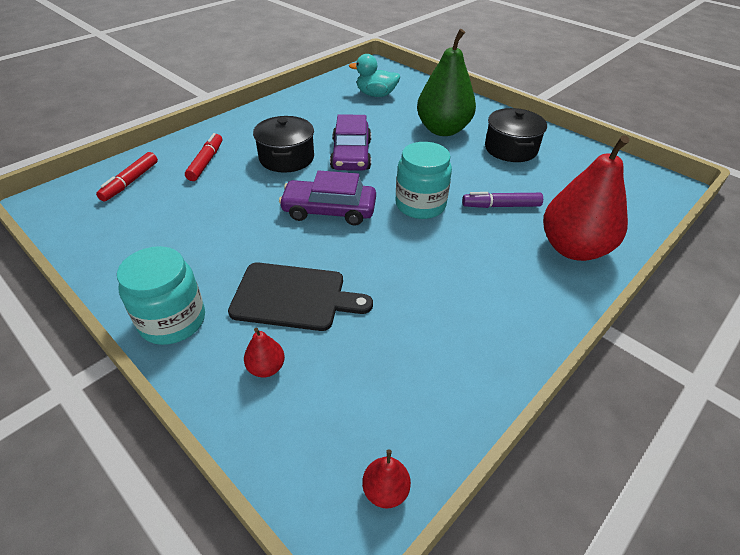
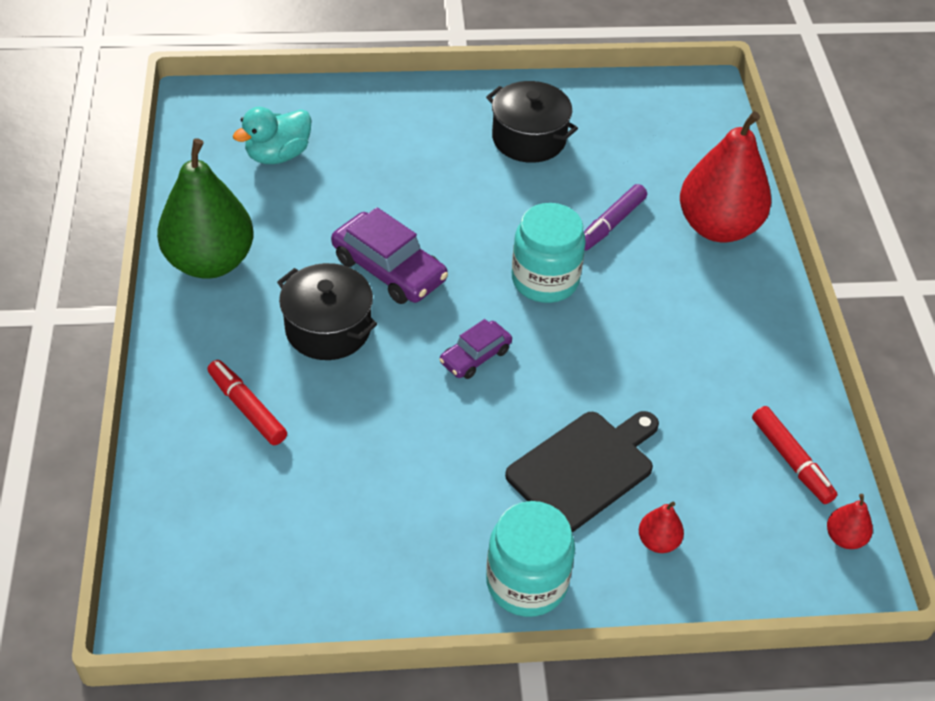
camera: 50 degrees left, 5 degrees up
(130, 182) = (208, 505): red marker -> red marker (791, 460)
(329, 210) = (475, 356): purple car -> purple car, size x0.59
(443, 130) = (430, 159): green pear -> green pear (210, 262)

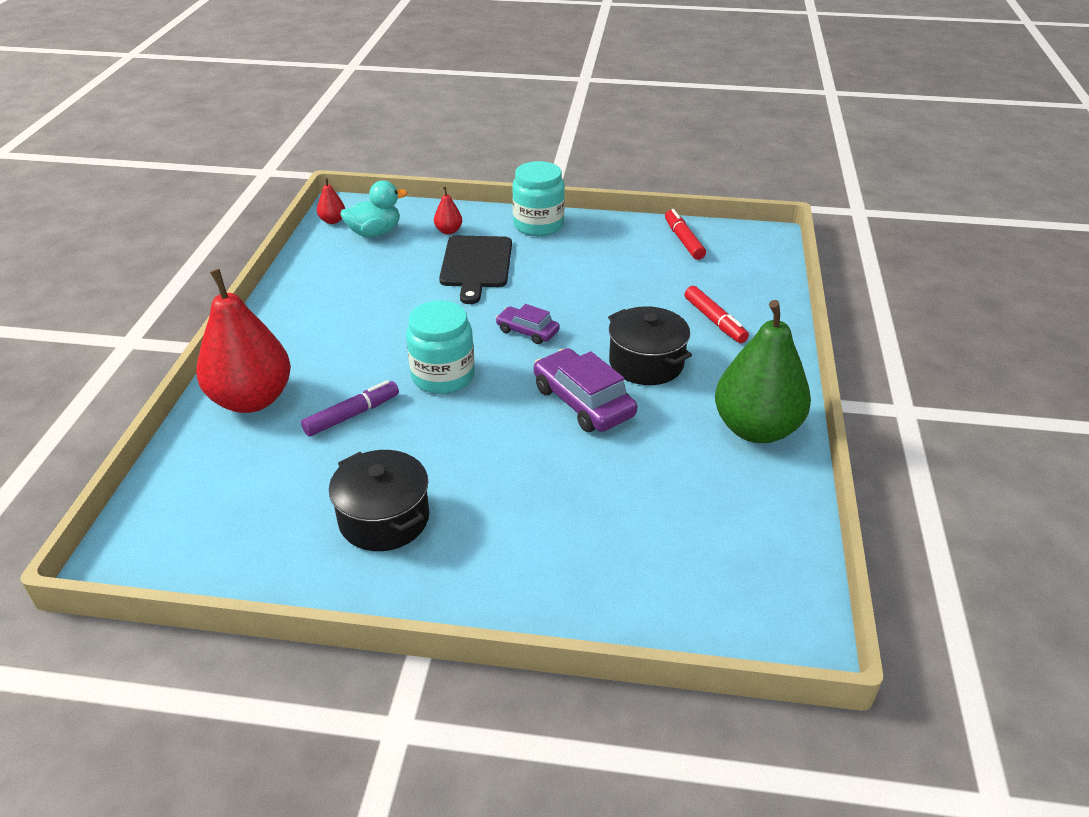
camera: 165 degrees left, 10 degrees down
(278, 155) = (688, 537): turquoise duck -> turquoise duck (375, 233)
(475, 356) = (527, 331): purple car -> purple car turned 120 degrees counterclockwise
(584, 468) = (476, 265): black cutting board -> black cutting board turned 60 degrees counterclockwise
(791, 460) = (333, 253): red marker -> red marker (683, 240)

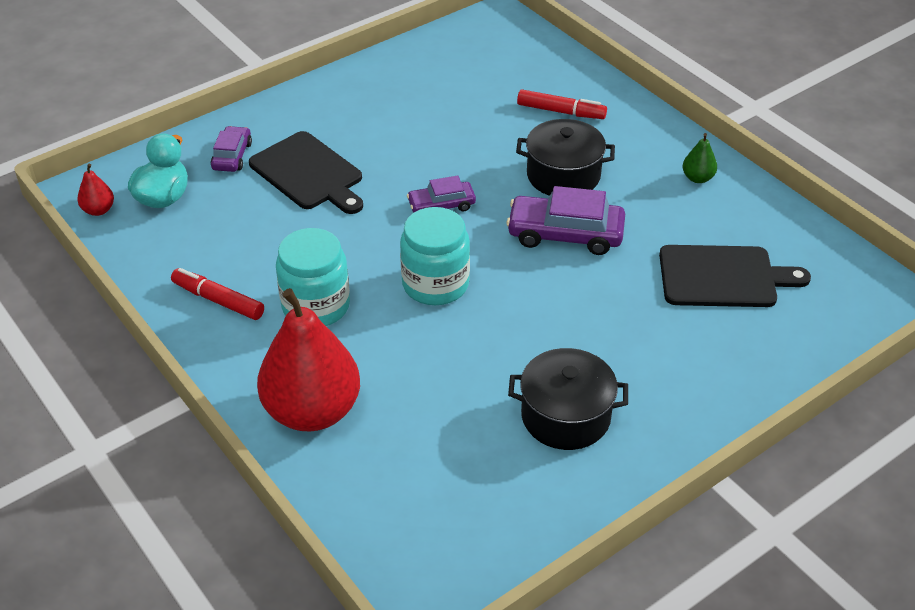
camera: 45 degrees left, 5 degrees up
(352, 415) = (416, 363): purple marker -> none
(448, 231) = (232, 156): red pear -> purple car
(538, 225) = (304, 105): turquoise jar -> turquoise jar (316, 306)
(660, 512) = (723, 277): none -> black cutting board
(683, 240) = (443, 54): red marker -> red marker (218, 300)
(756, 429) = (697, 178): green pear -> green pear, size x0.41

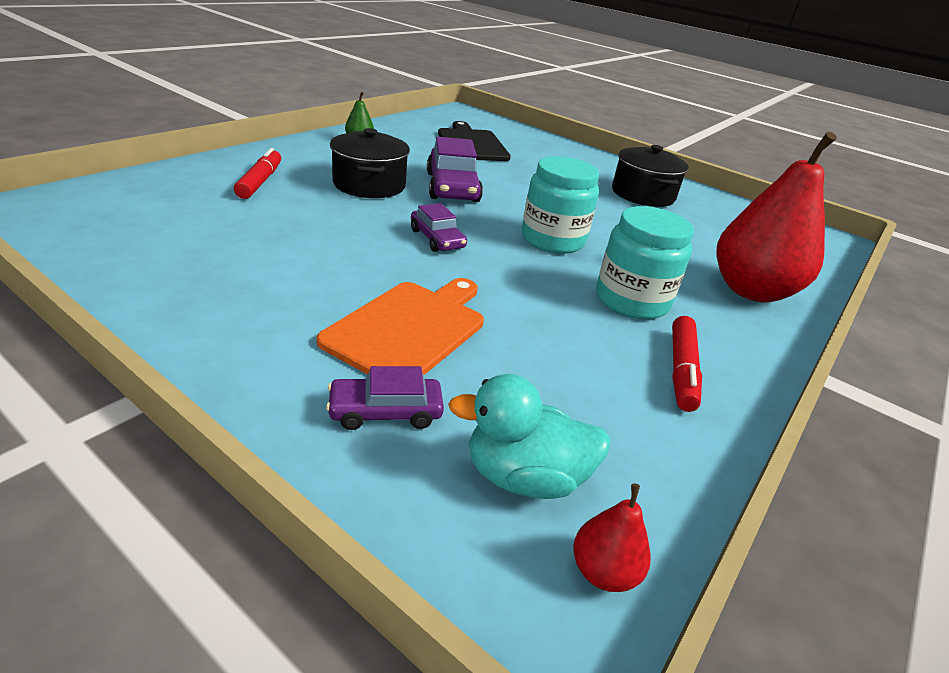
camera: 110 degrees left, 10 degrees down
(309, 173) = (409, 328): black cutting board -> orange cutting board

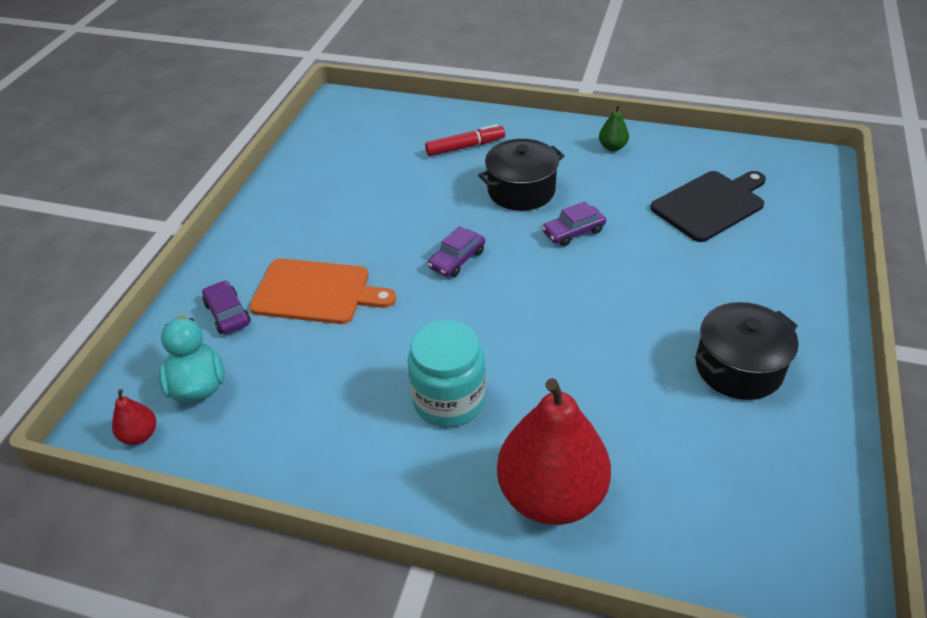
camera: 75 degrees right, 10 degrees up
(452, 187) = (573, 232): purple car -> purple car, size x0.59
(552, 240) = (524, 324): turquoise jar -> none
(681, 370) = (355, 449): red marker -> none

